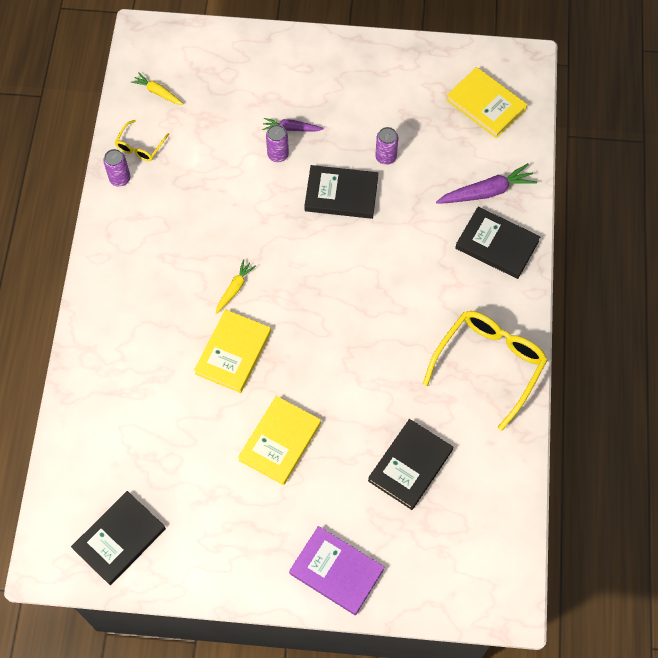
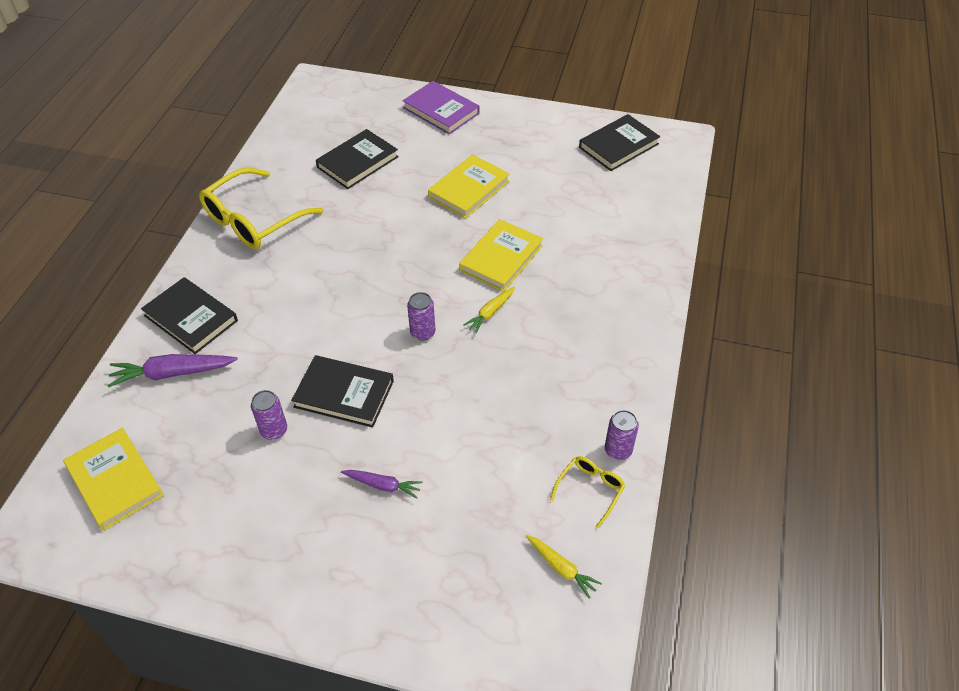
camera: 170 degrees left, 15 degrees down
(278, 155) = (409, 452): purple can -> purple can (422, 332)

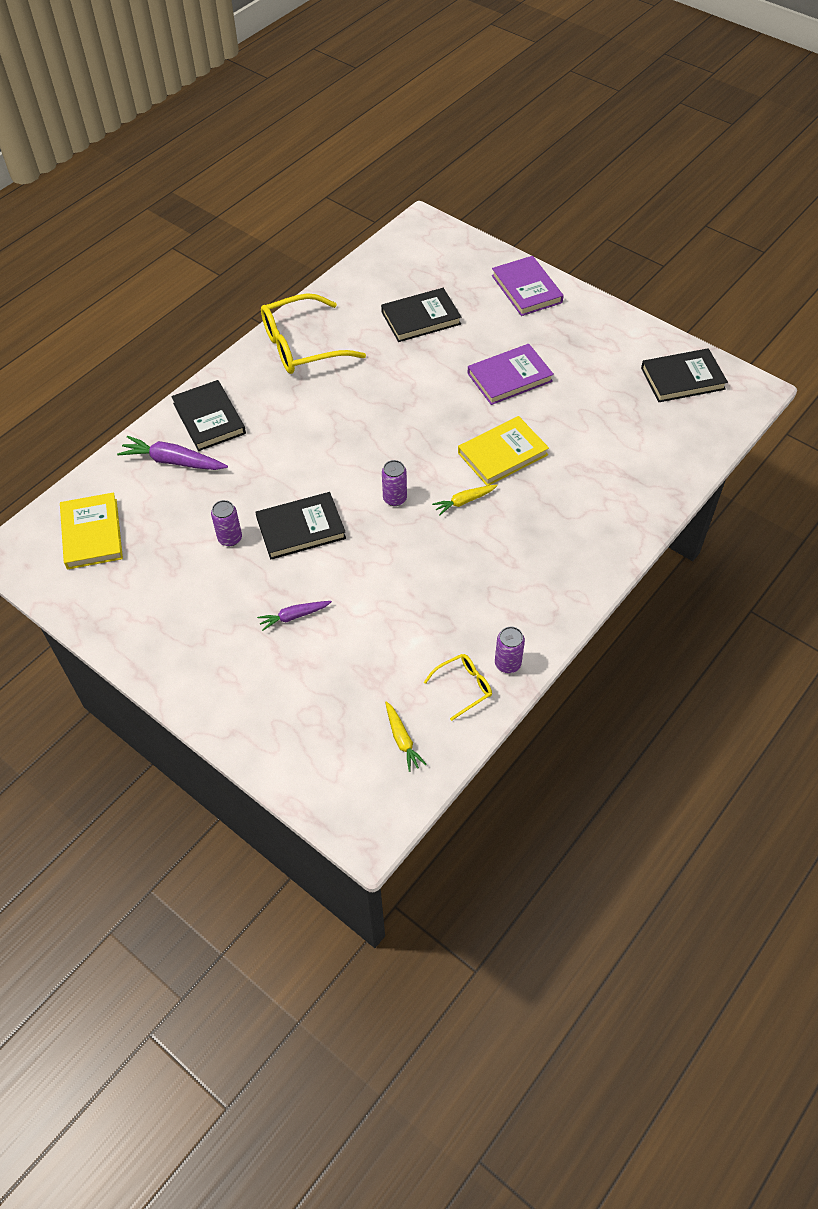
camera: 25 degrees right, 5 degrees up
(344, 394) = (301, 528): black book -> black book turned 60 degrees counterclockwise
(383, 485) = (293, 616): purple carrot -> purple carrot turned 120 degrees clockwise
(469, 189) = (509, 377): yellow book -> purple book

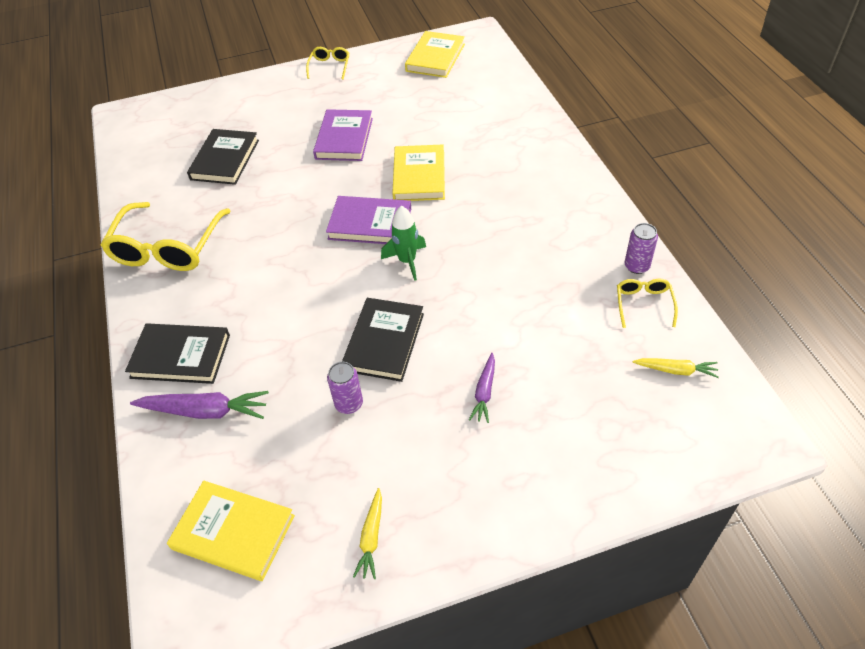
camera: 55 degrees left, 5 degrees down
(173, 461) = (205, 411): purple carrot -> purple carrot turned 135 degrees counterclockwise
(395, 498) = (407, 261): purple can -> green rocket
(464, 501) = (448, 220): yellow carrot -> yellow carrot (371, 538)
(526, 289) = (264, 91): purple book -> purple book (370, 224)
(599, 312) = (330, 66): none -> yellow glasses
(682, 378) = (435, 57): black book -> yellow book

